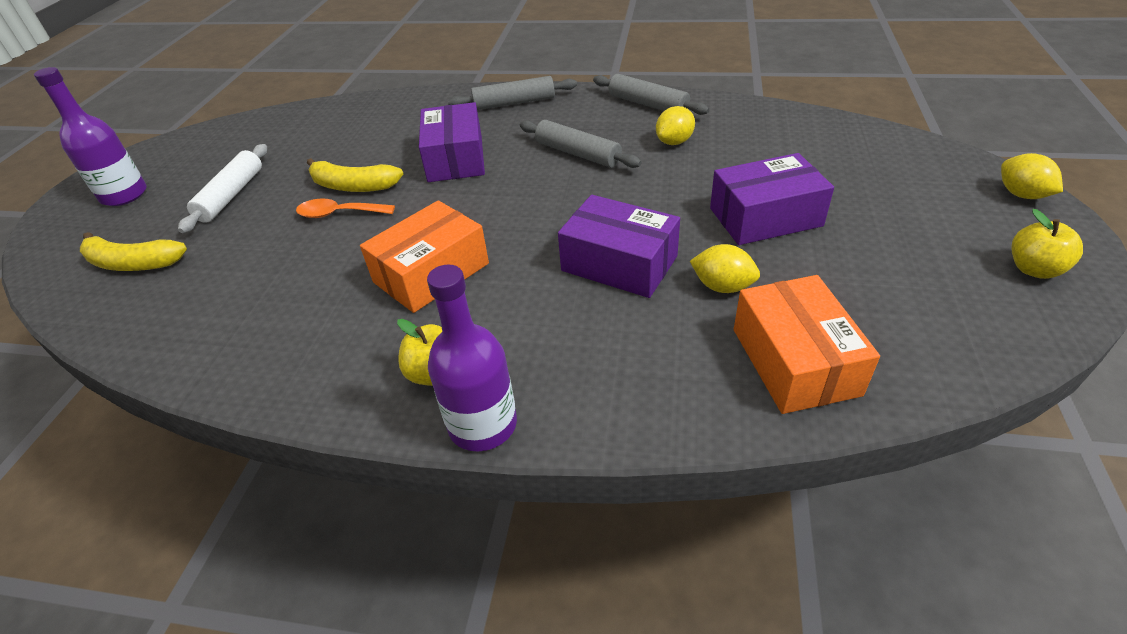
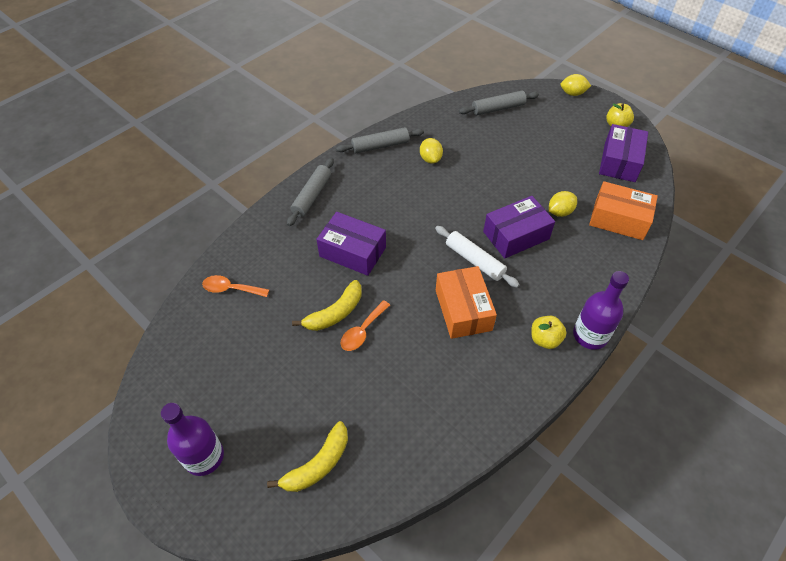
camera: 60 degrees left, 10 degrees up
(231, 195) = (278, 385): white rolling pin -> white rolling pin (474, 261)
(341, 120) = (231, 289): none -> orange spoon
(578, 153) = (403, 199): grey rolling pin -> grey rolling pin (498, 108)
(765, 217) = (523, 169): purple box -> purple box (619, 162)

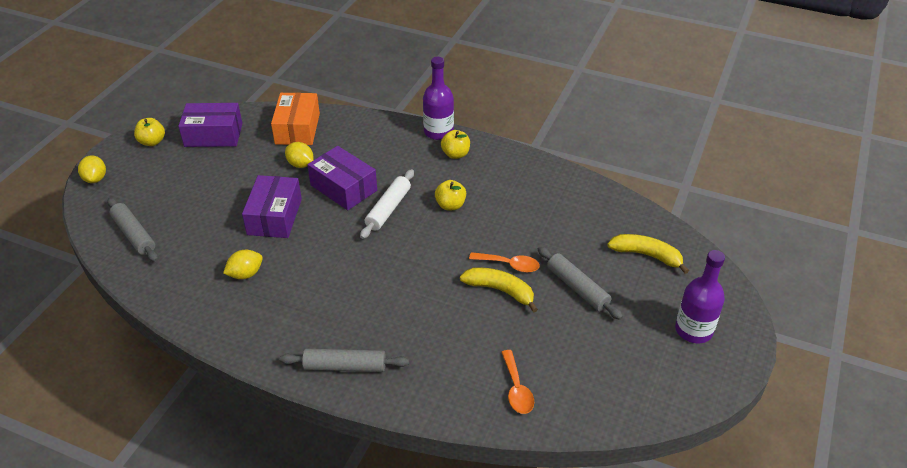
camera: 110 degrees left, 10 degrees down
(352, 252) = (416, 301): purple box -> purple box (274, 216)
(380, 146) = (232, 327): grey rolling pin -> grey rolling pin (577, 288)
(463, 310) = (450, 205): orange box -> yellow apple

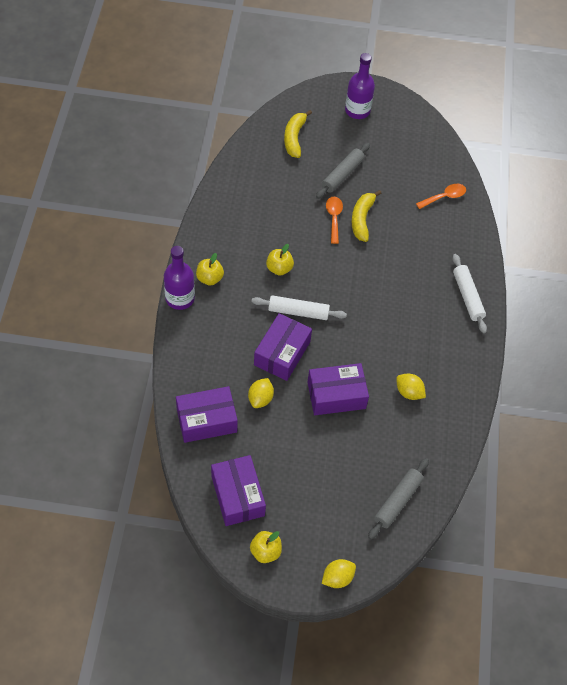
camera: 110 degrees left, 15 degrees up
(297, 129) = (206, 420): orange box -> purple box
(345, 366) = (467, 297): grey rolling pin -> white rolling pin

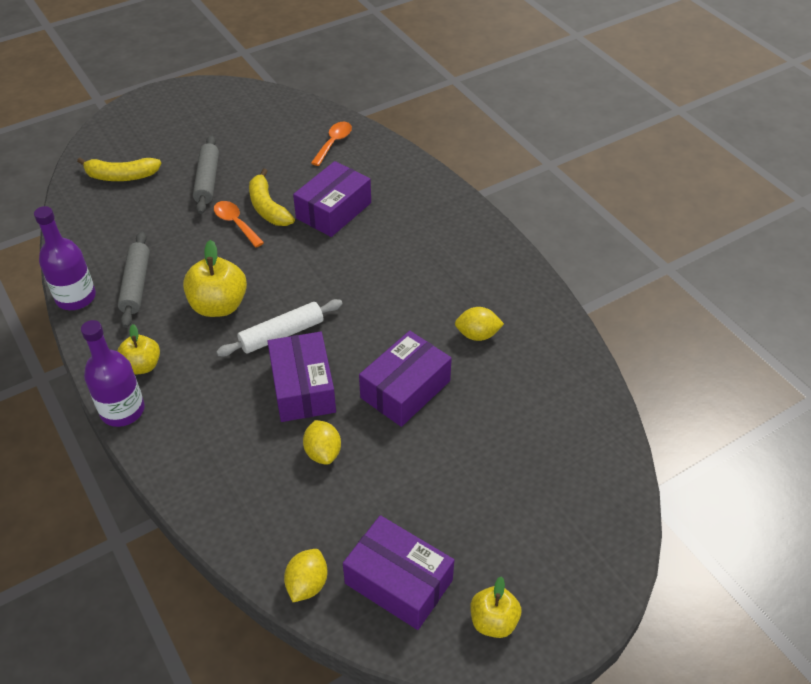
camera: 35 degrees left, 10 degrees down
(206, 420) = (279, 523): purple box -> purple box (333, 210)
(279, 268) = (219, 306): yellow apple -> yellow apple, size x1.58
(294, 138) = (121, 176): yellow banana -> yellow banana turned 60 degrees counterclockwise
(337, 578) = (601, 583): yellow lemon -> yellow lemon (307, 584)
(357, 110) = (170, 118): purple bottle -> purple bottle (76, 297)
(398, 501) = (577, 449): grey rolling pin -> grey rolling pin (136, 285)
(467, 297) = (444, 212): white rolling pin -> none

